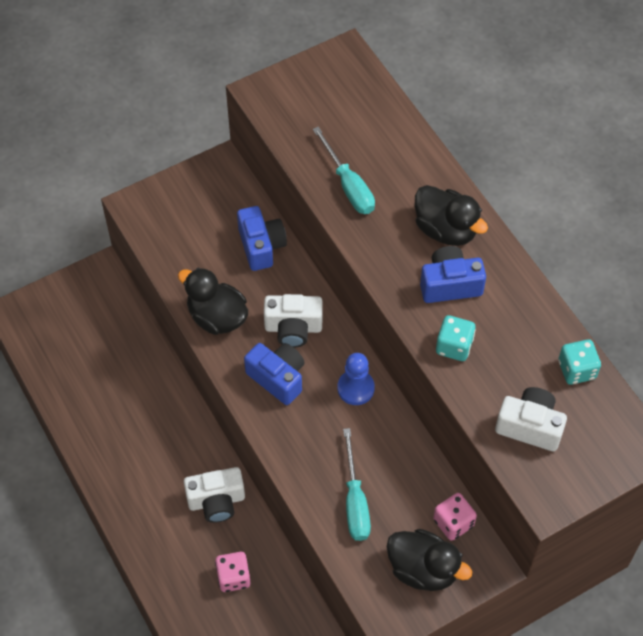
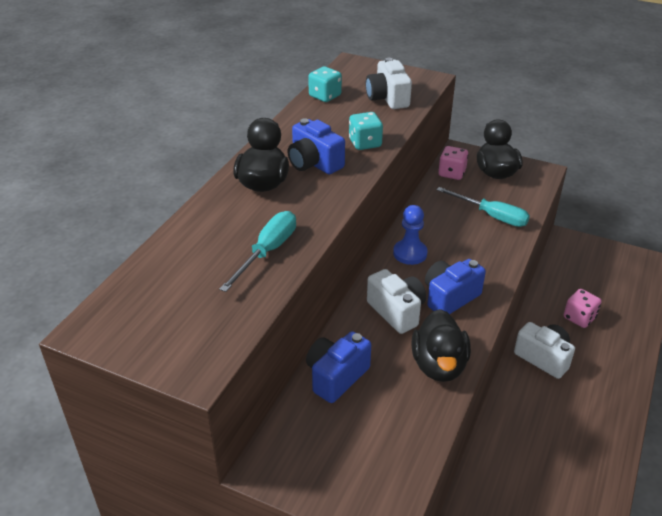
camera: 125 degrees left, 20 degrees down
(277, 378) = (450, 297): blue camera -> blue camera turned 45 degrees clockwise
(355, 501) = (491, 216): turquoise screwdriver -> turquoise screwdriver turned 75 degrees clockwise

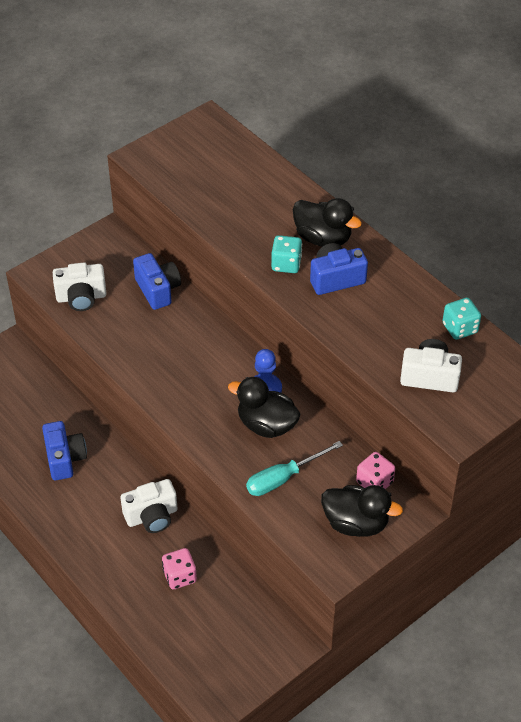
camera: 115 degrees right, 10 degrees up
(267, 252) = (231, 216): turquoise screwdriver -> none
(365, 143) = (350, 325): turquoise dice -> turquoise dice (286, 264)
(397, 311) = (199, 350): white camera -> white camera (81, 297)
(439, 365) = (129, 350): black duck -> black duck (266, 425)
(450, 297) = (193, 390): blue camera -> blue camera (65, 459)

